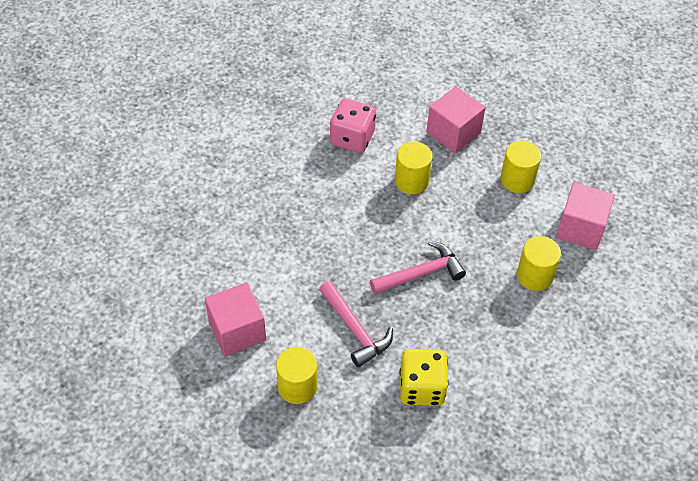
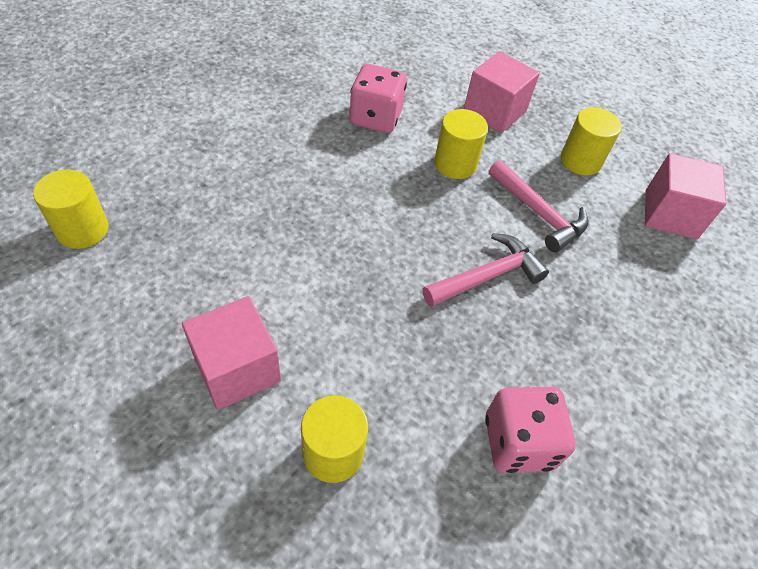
camera: 10 degrees left, 0 degrees up
(355, 330) = (410, 358): pink hammer -> pink hammer (539, 213)
(421, 388) = (518, 442): yellow dice -> pink dice
(534, 275) = (632, 273): yellow cylinder -> yellow cylinder (82, 229)

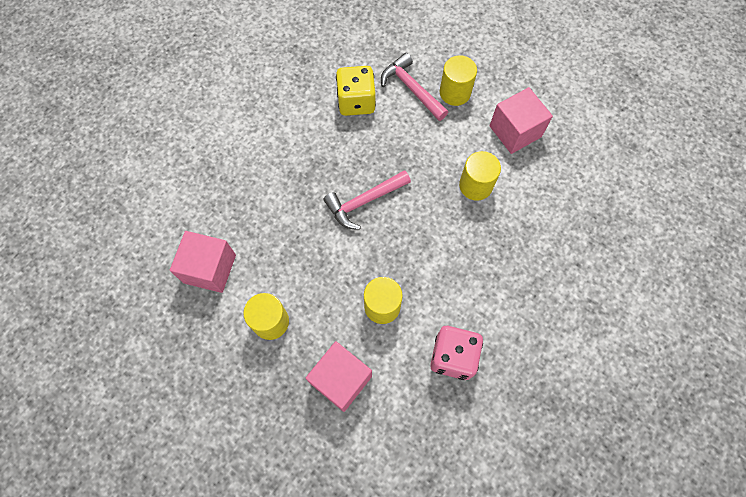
camera: 175 degrees left, 15 degrees up
(82, 229) = (644, 217): yellow cylinder -> yellow cylinder (475, 185)
(518, 442) = (356, 102): pink dice -> yellow dice
(539, 213) = (318, 260): pink hammer -> pink hammer (411, 88)

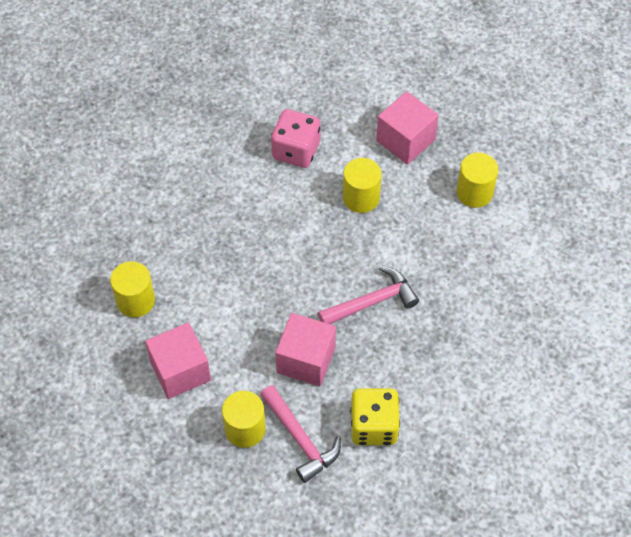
camera: 175 degrees left, 10 degrees down
(210, 269) = (541, 245): pink cube -> pink cube (306, 360)
(475, 185) = (242, 310): yellow cylinder -> yellow cylinder (135, 300)

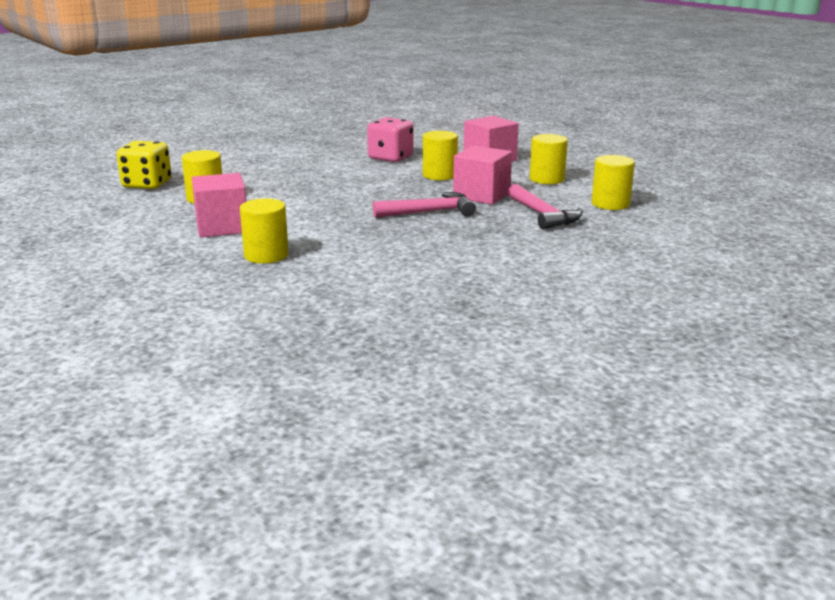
camera: 10 degrees right, 35 degrees down
(300, 439) = (321, 264): pink hammer -> pink hammer (543, 215)
(306, 360) = (349, 230): pink cube -> pink cube (481, 195)
(374, 426) = (403, 263): yellow dice -> yellow dice (147, 184)
(545, 253) = (610, 204): none -> yellow cylinder

